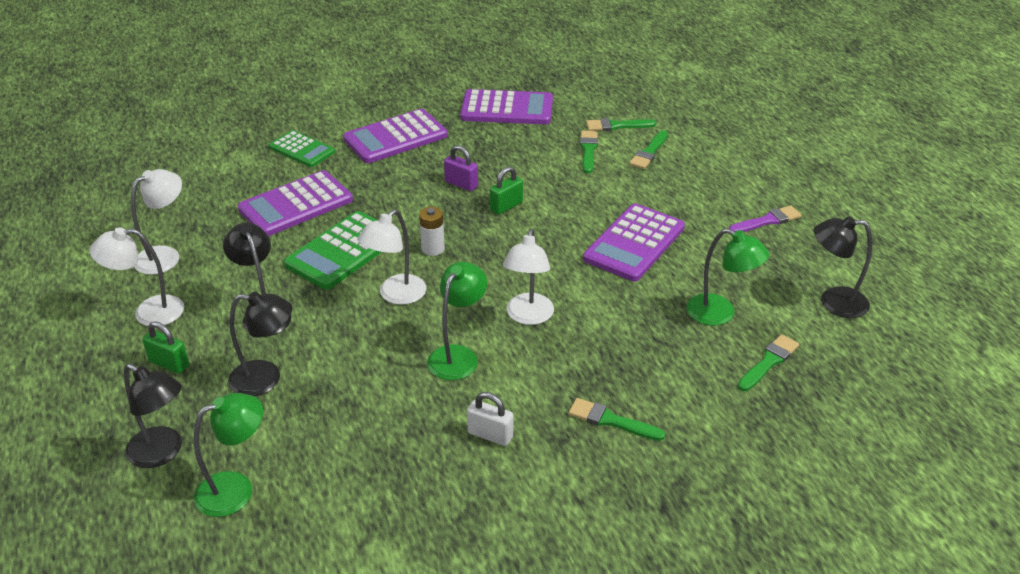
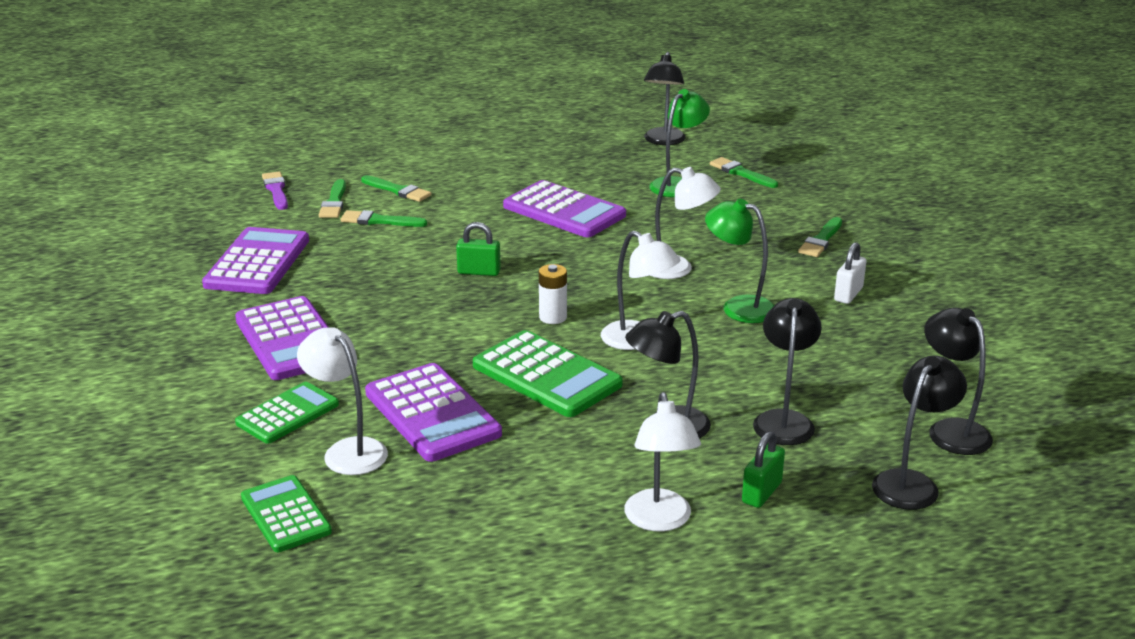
camera: 85 degrees left, 10 degrees down
(165, 256) = (531, 518): white lamp -> white lamp (347, 450)
(193, 164) = (285, 515): none -> green calculator
(236, 489) = (951, 430): green lamp -> black lamp
(461, 184) = (423, 297): purple padlock -> none
(506, 206) = (479, 272): green padlock -> green padlock turned 45 degrees counterclockwise
(767, 221) = (540, 151): purple brush -> purple brush (276, 190)

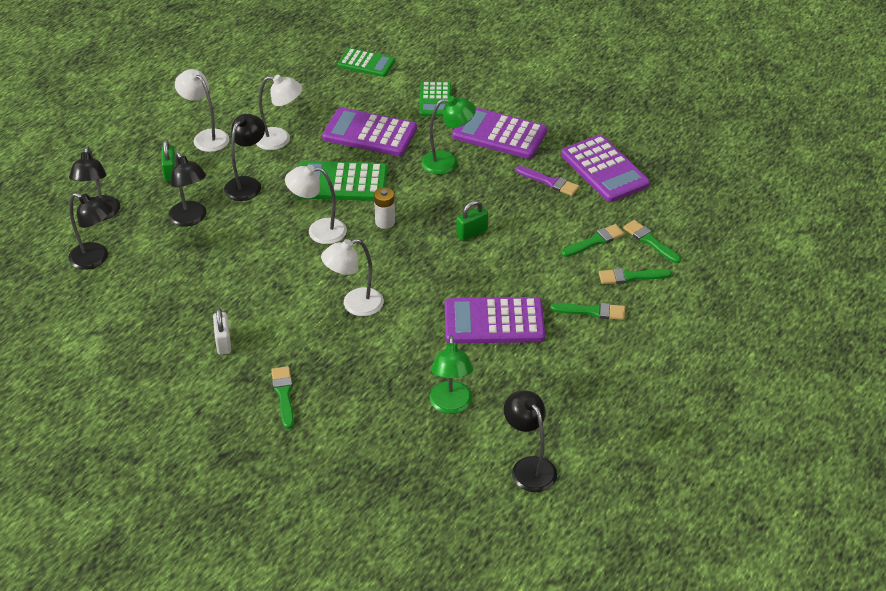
camera: 140 degrees right, 15 degrees up
(276, 190) = (704, 230): purple brush -> purple brush (550, 182)
(347, 450) = (382, 98): white lamp -> white lamp (280, 140)
(738, 307) = (285, 291): green lamp -> green lamp (447, 162)
(741, 173) = (418, 454): green brush -> green brush (592, 311)

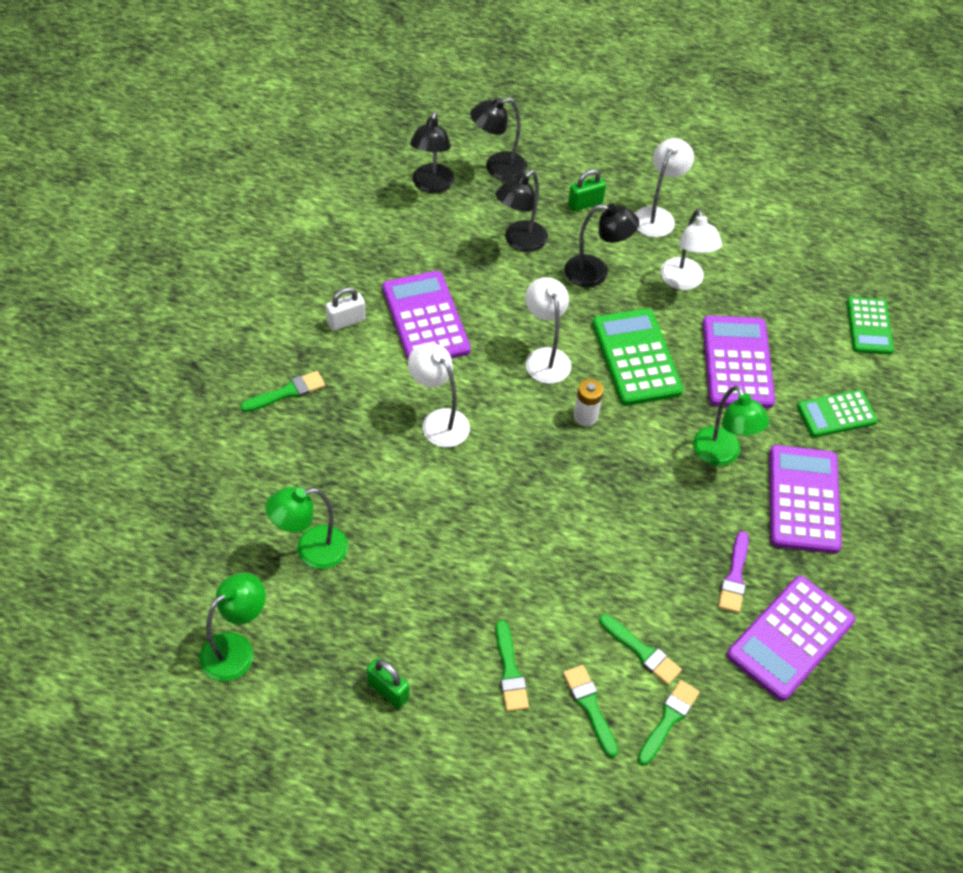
camera: 70 degrees right, 10 degrees up
(472, 233) = (602, 509): green padlock -> green padlock (388, 691)
(494, 322) = (456, 565): purple calculator -> purple calculator (425, 319)
(529, 467) = (236, 649): black lamp -> green lamp

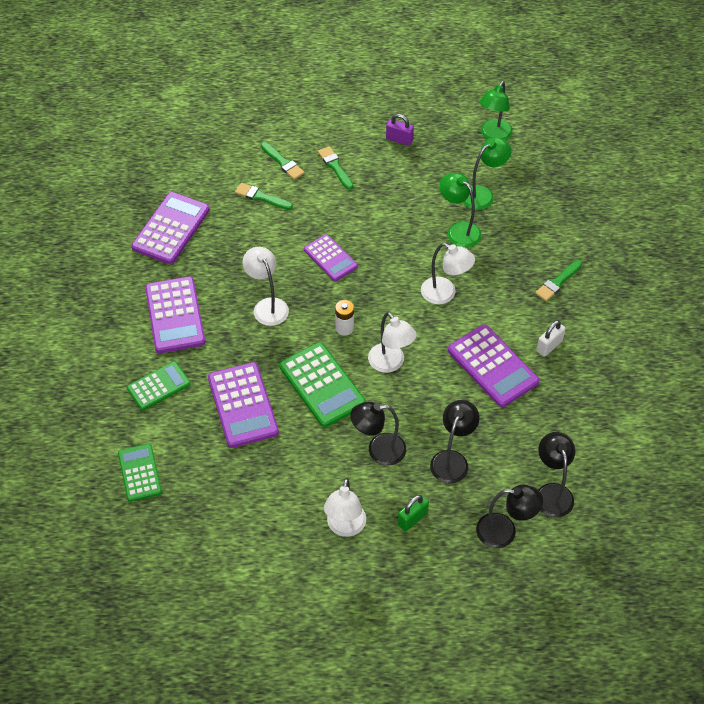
camera: 165 degrees right, 0 degrees up
(388, 691) = (399, 140): green padlock -> purple padlock
(497, 168) = (504, 532): black lamp -> black lamp turned 45 degrees clockwise
(570, 517) = (330, 258): none -> purple calculator
(668, 719) = (236, 168): green brush -> none
(684, 281) = (303, 466): white lamp -> white lamp (267, 306)
(721, 455) = (239, 330): green lamp -> green lamp (458, 230)
(734, 576) = (213, 253): purple brush -> none

